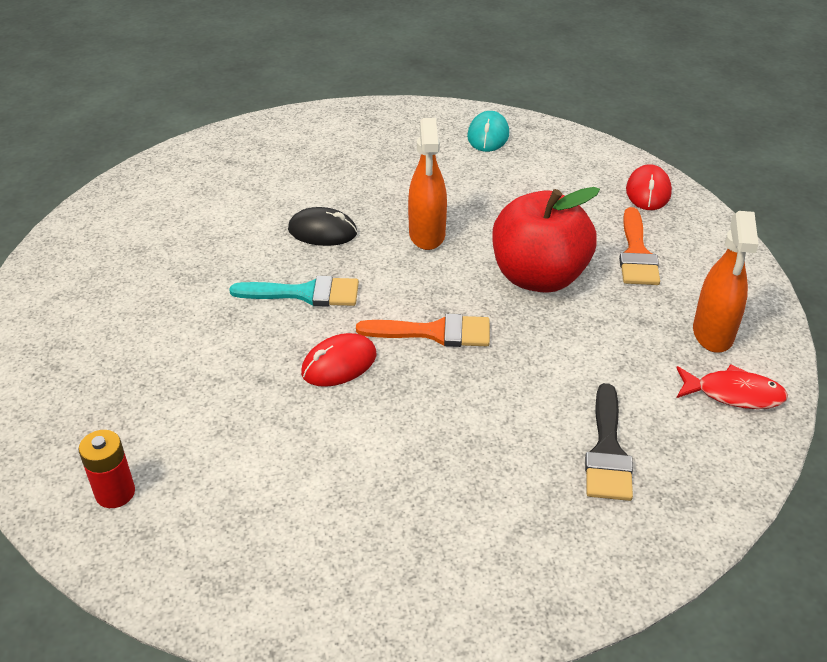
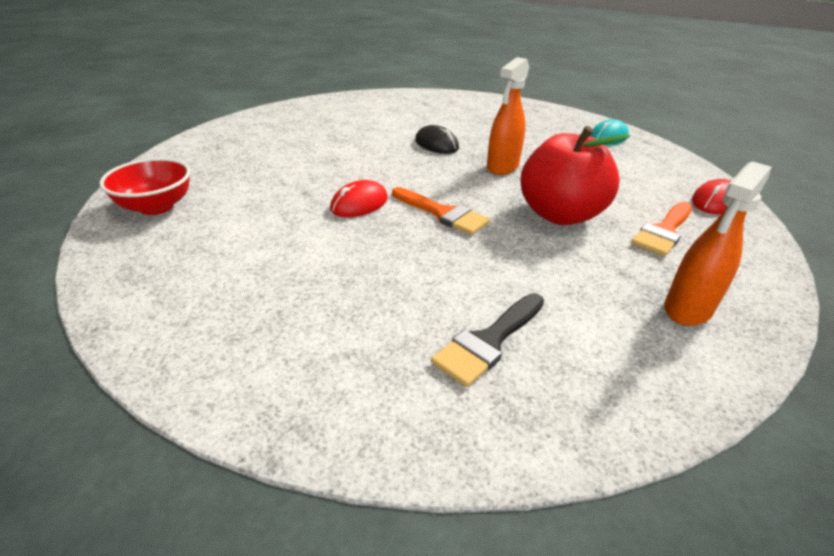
camera: 35 degrees right, 5 degrees down
(115, 493) = (156, 207): red battery -> red bowl
(305, 293) = (387, 166): turquoise brush -> none
(339, 364) = (359, 204): red mouse -> red mouse turned 45 degrees counterclockwise
(734, 394) = (666, 362): red fish -> none

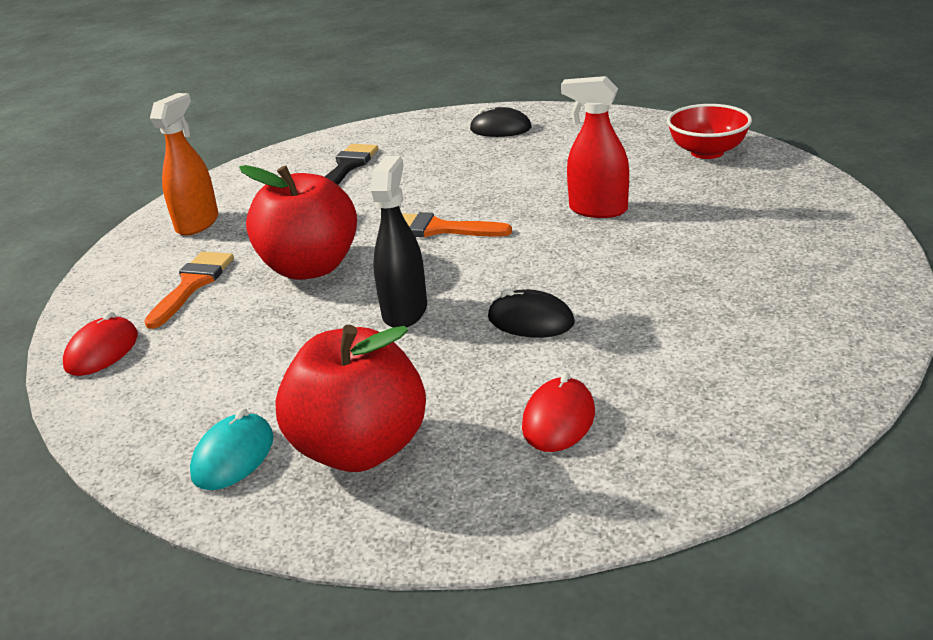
camera: 160 degrees right, 5 degrees down
(247, 334) = (500, 129): none -> black mouse
(316, 188) = (597, 210): none -> red spray bottle
(359, 204) = (532, 211): red mouse -> red mouse (558, 419)
(502, 167) = (405, 311): orange spray bottle -> black spray bottle
(548, 126) = (360, 448): none -> red apple

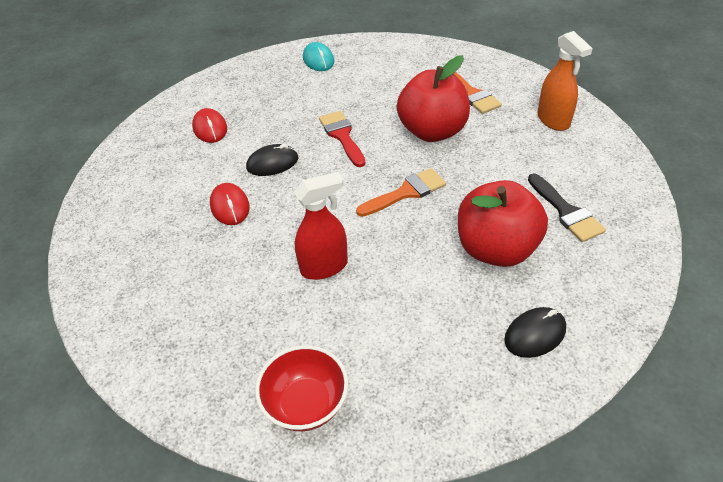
camera: 135 degrees right, 15 degrees up
(102, 351) = (443, 56): red mouse -> red mouse (230, 206)
(360, 448) = (276, 83): red apple -> red apple (496, 249)
(405, 311) = (342, 136): black spray bottle -> red brush

